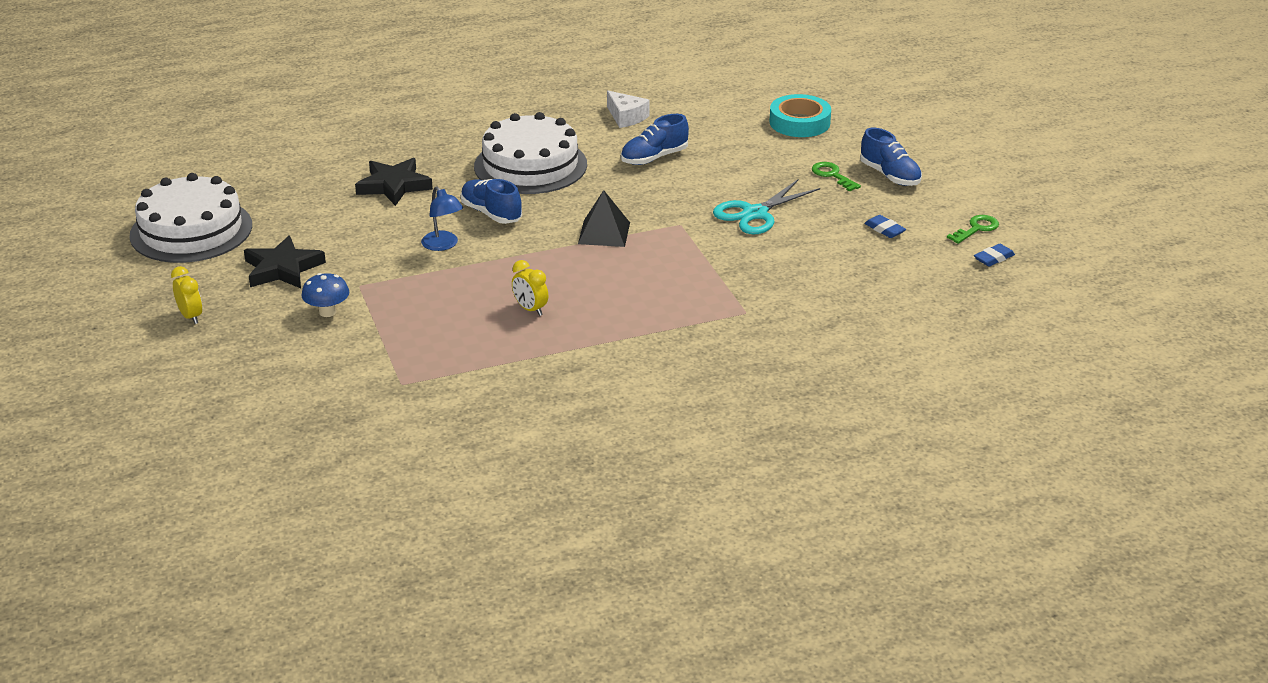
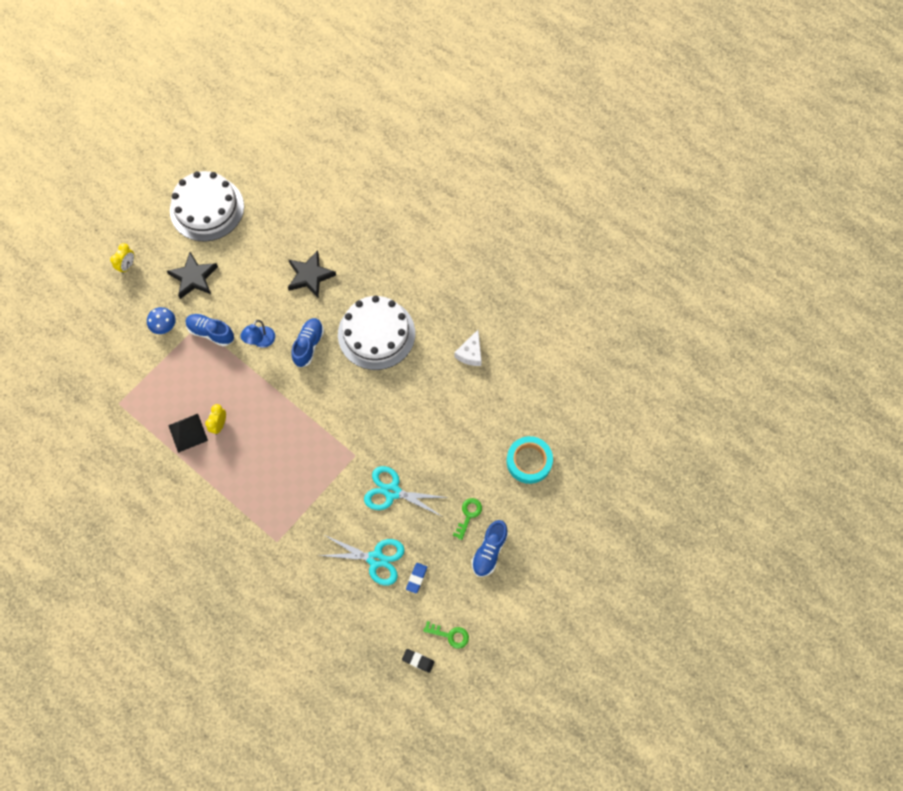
camera: 60 degrees right, 35 degrees up
(604, 233) = (321, 418): black pyramid -> black pyramid (188, 433)
(654, 158) = (427, 398): blue shoe -> blue shoe (211, 332)
(835, 249) = (376, 559): none -> turquoise scissors
(994, 258) = (418, 661): blue eraser -> black eraser

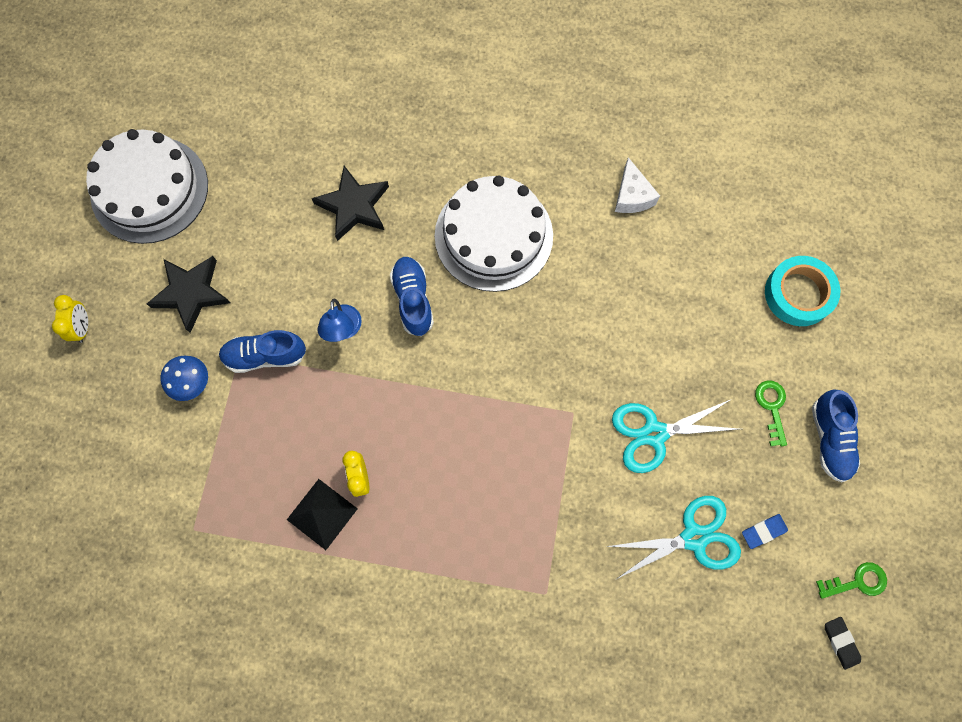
camera: 30 degrees left, 5 degrees up
(416, 578) = (763, 531): blue eraser -> blue eraser turned 75 degrees clockwise
(418, 661) = (840, 642): black eraser -> black eraser turned 75 degrees clockwise

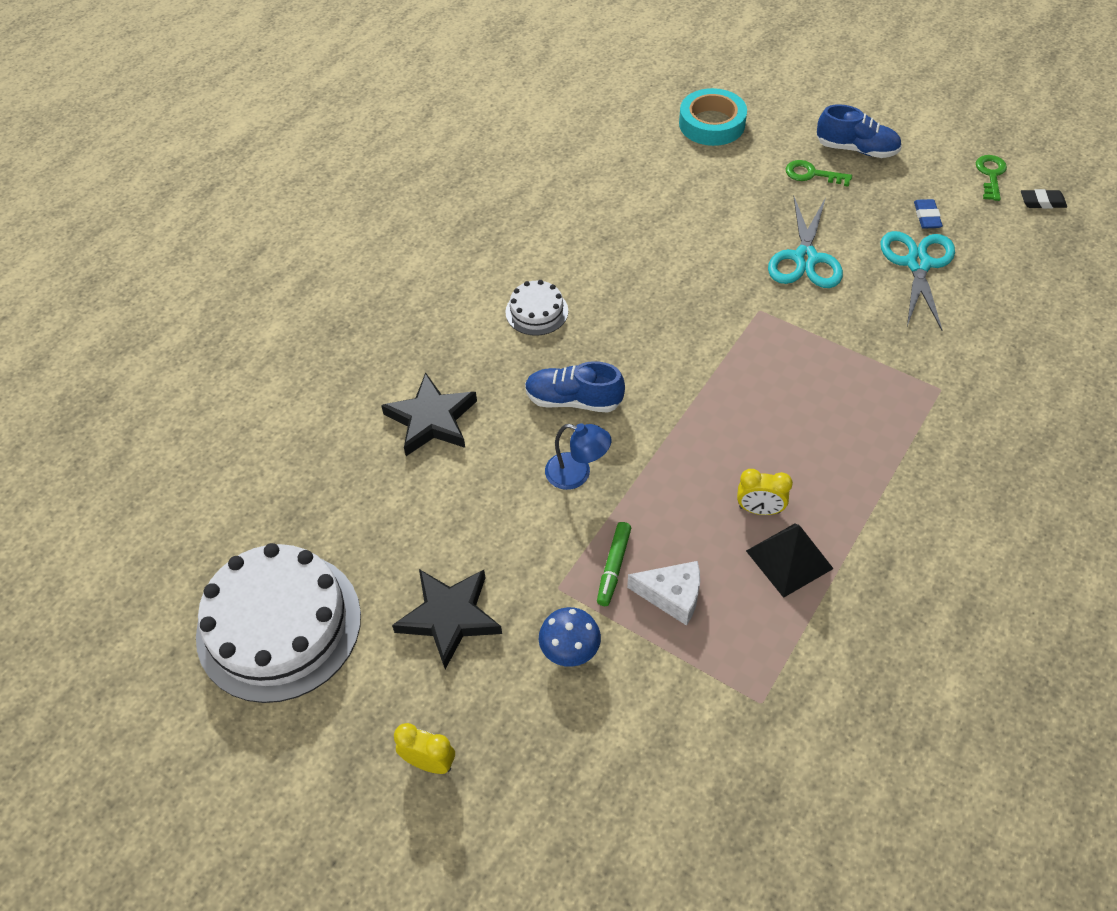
camera: 65 degrees left, 20 degrees down
(265, 356) = (571, 560): blue shoe -> none
(270, 387) = (613, 567): none -> green marker
(493, 235) = (536, 311): white cake -> white cake, size x0.47
(632, 196) = (554, 197): white cheese -> white cheese (672, 596)

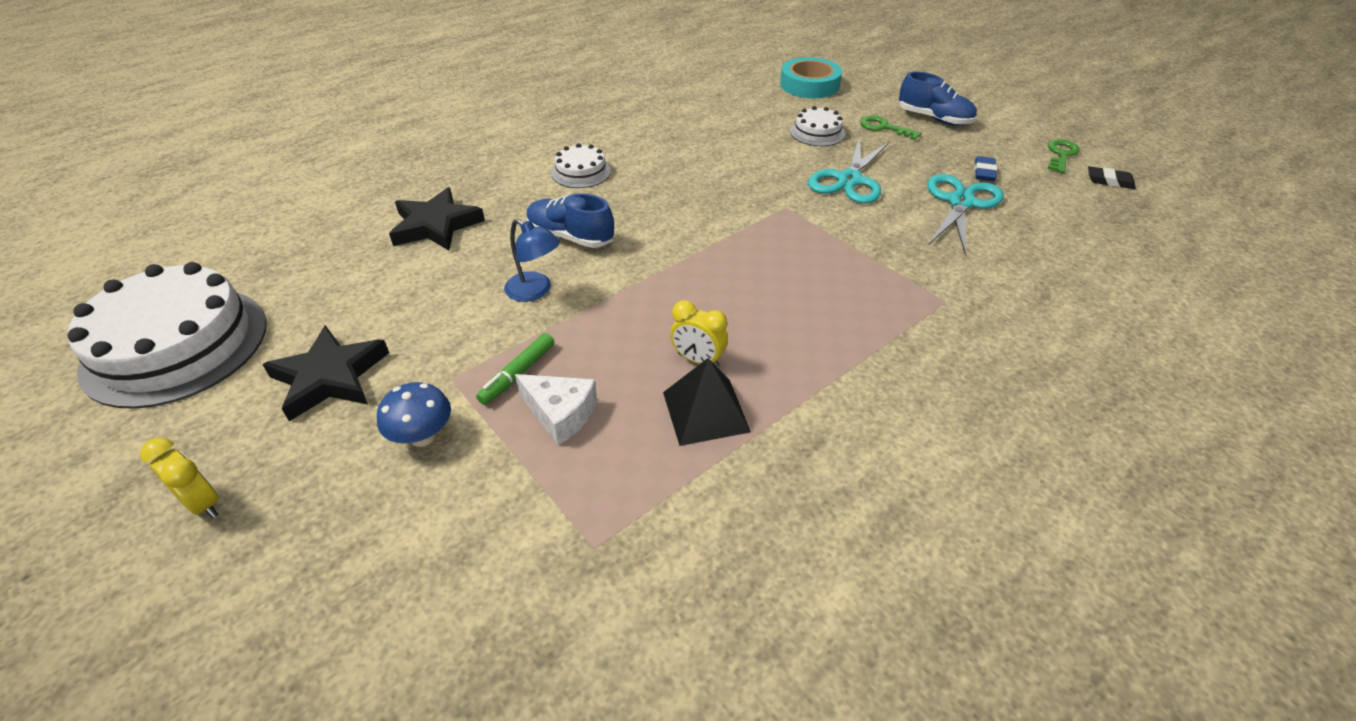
camera: 15 degrees right, 10 degrees down
(748, 197) = (817, 132): none -> white cake

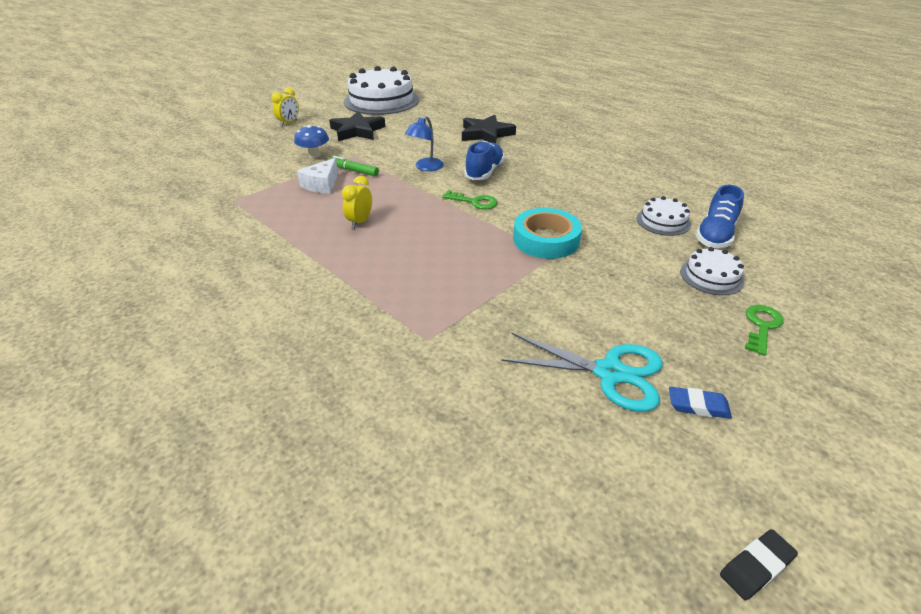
camera: 85 degrees right, 5 degrees down
(581, 172) = (568, 168): white cake -> white cake (663, 221)
(706, 411) = (314, 226): black pyramid -> none
(809, 85) = (831, 274): turquoise tape -> turquoise tape (546, 240)
(849, 180) = (620, 293): turquoise scissors -> none
(934, 119) = (826, 375): blue shoe -> blue shoe (715, 235)
(1061, 154) = (813, 514): green key -> green key (475, 202)
(1109, 181) = (756, 566): black eraser -> black eraser turned 45 degrees clockwise

